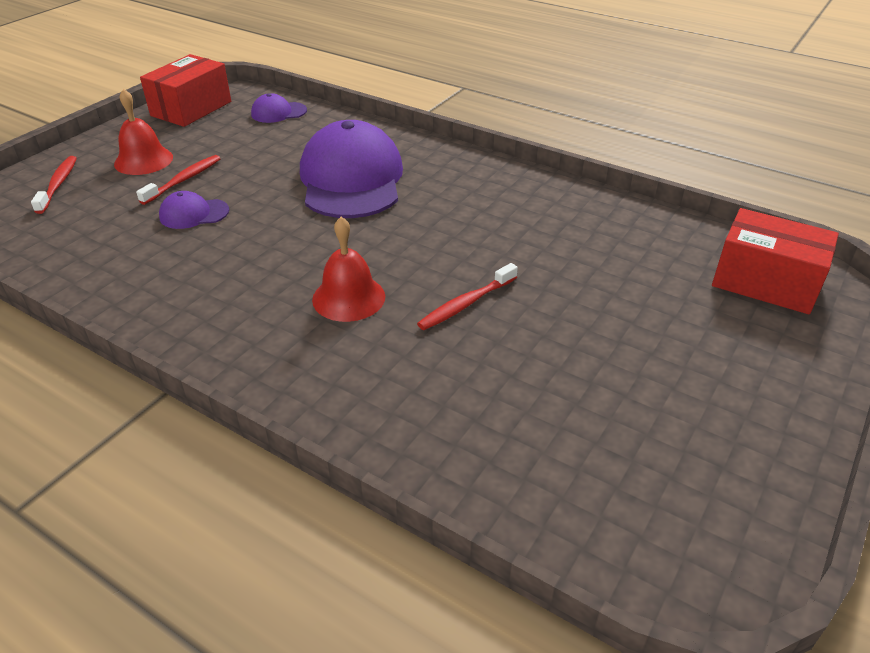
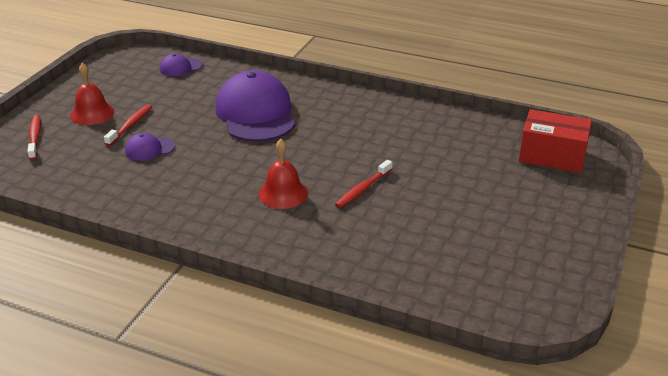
camera: 10 degrees left, 5 degrees down
(191, 108) = (110, 70): red box -> none

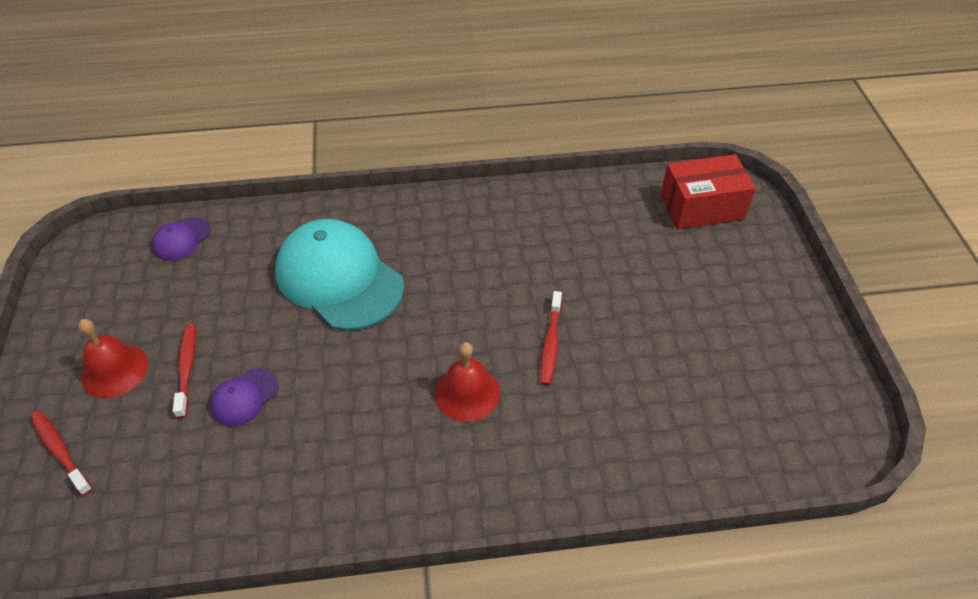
camera: 30 degrees left, 15 degrees up
(256, 113) = (339, 278): purple cap -> turquoise cap

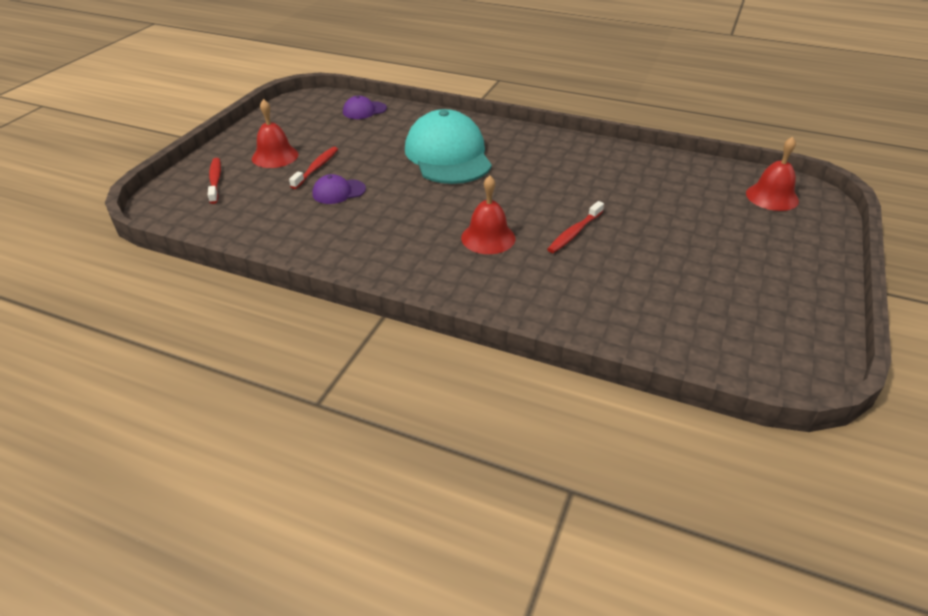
camera: 30 degrees right, 10 degrees down
(701, 207) = (772, 197): red box -> red bell

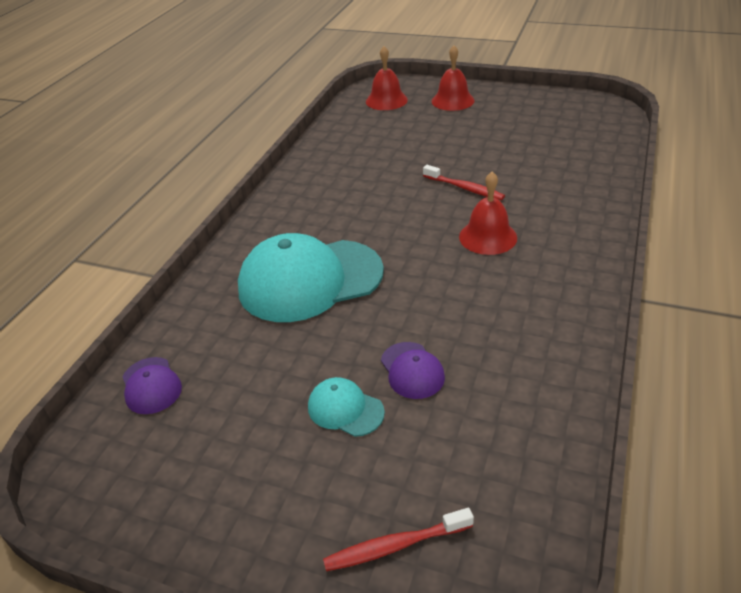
camera: 90 degrees left, 0 degrees up
(275, 156) = (305, 475): red bell -> red bell (452, 101)
(316, 168) = (345, 409): red toothbrush -> turquoise cap

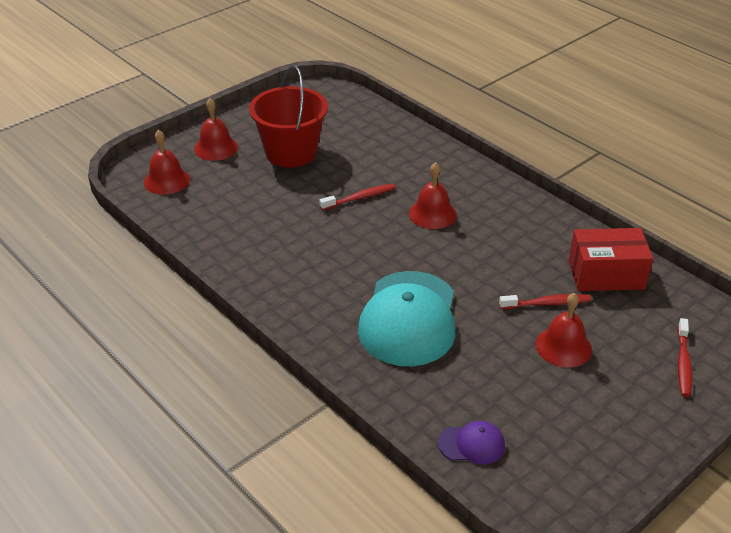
camera: 65 degrees left, 0 degrees up
(345, 409) = (563, 347): turquoise cap -> red bell
(412, 370) = (547, 303): purple cap -> red toothbrush
(489, 132) = (291, 152): none -> red bucket
(514, 407) = (606, 274): none -> red box

